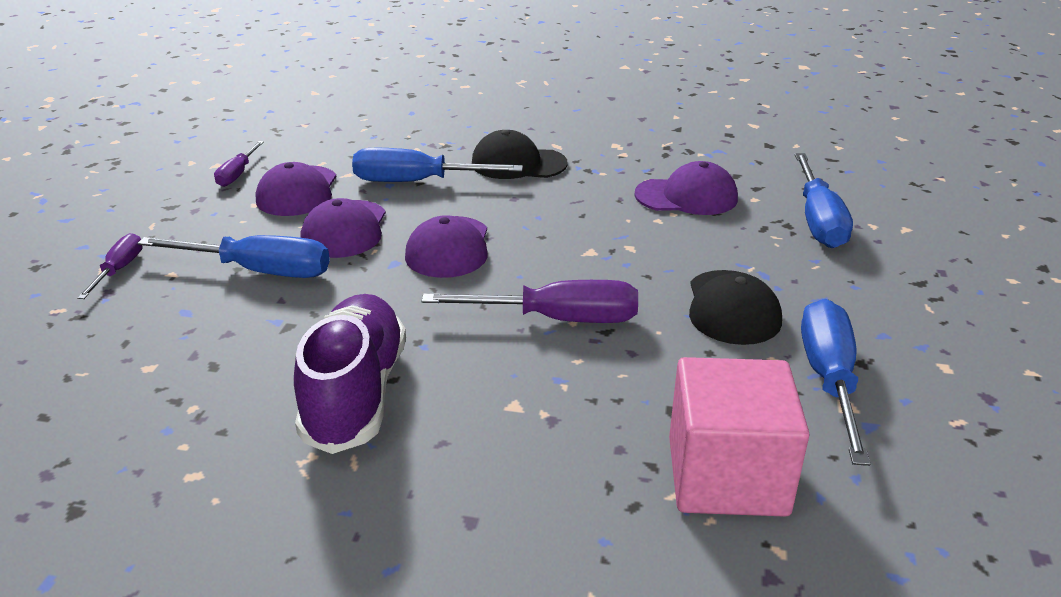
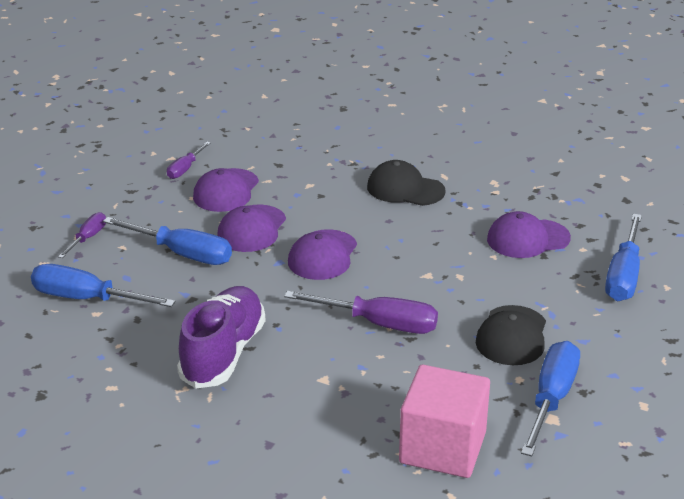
camera: 15 degrees right, 0 degrees up
(416, 182) = (318, 195): blue screwdriver -> blue screwdriver (86, 299)
(686, 197) = (527, 239): purple cap -> purple cap turned 150 degrees clockwise

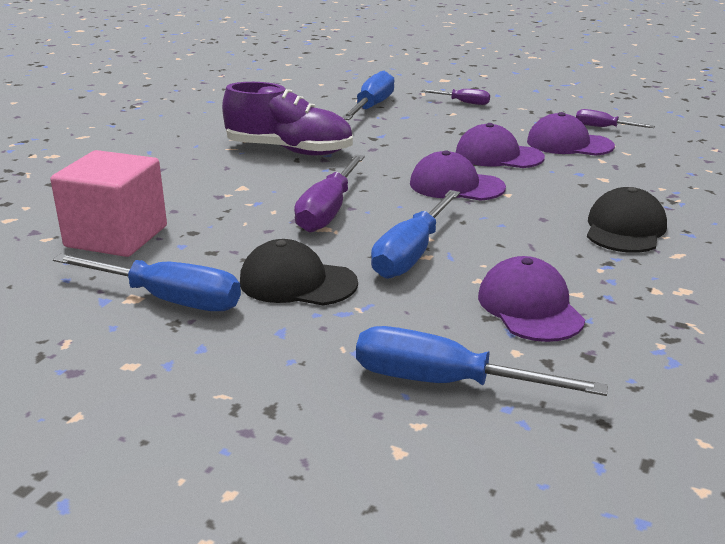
camera: 90 degrees right, 5 degrees down
(183, 254) = (446, 132): blue screwdriver -> blue screwdriver (411, 254)

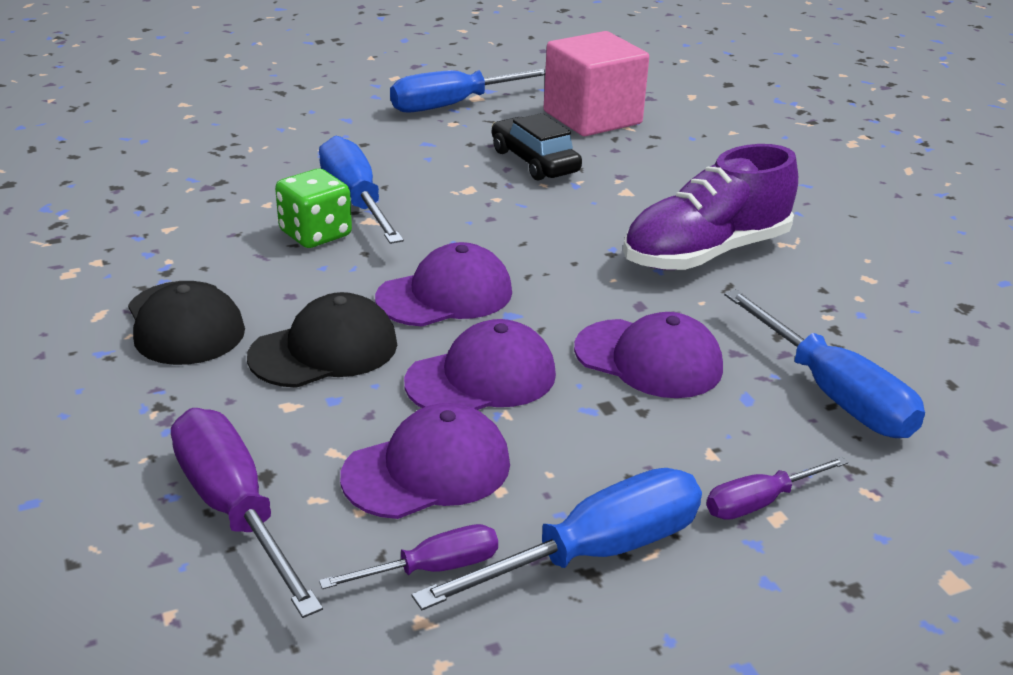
camera: 130 degrees right, 5 degrees up
(240, 226) = (534, 161): none -> black car
(297, 282) = (398, 145): black cap -> black cap (324, 350)
(328, 211) = (501, 205): purple screwdriver -> purple screwdriver (234, 509)
(444, 383) = (199, 136): blue screwdriver -> blue screwdriver (595, 552)
(476, 244) = (315, 234): none -> green dice
(530, 307) = (196, 200): purple cap -> purple cap (648, 359)

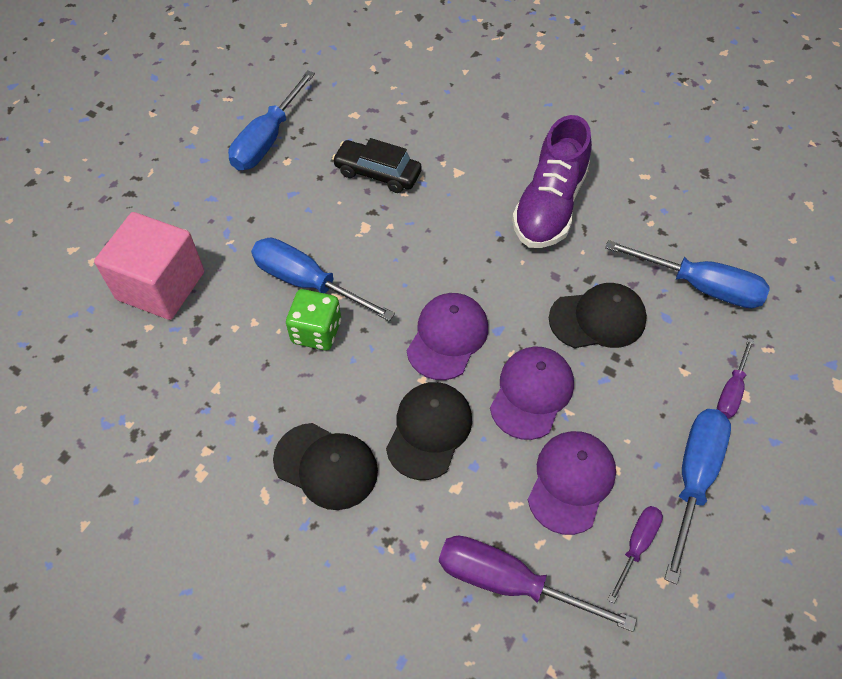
camera: 35 degrees left, 25 degrees up
(592, 118) = (370, 103): pink cube -> pink cube (160, 285)
(648, 359) = (598, 319): purple cap -> black cap

